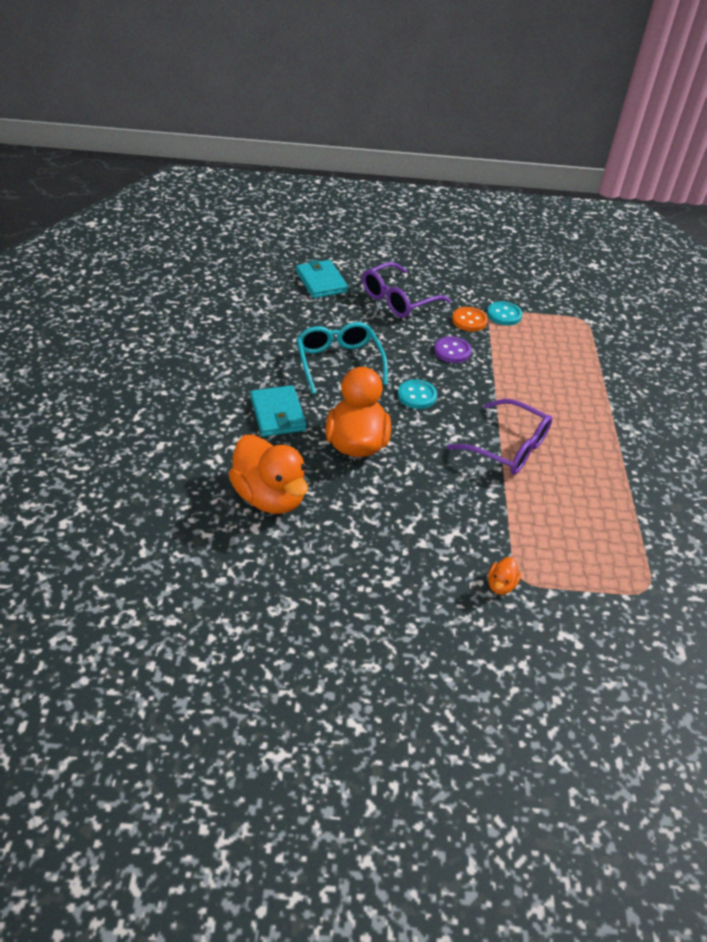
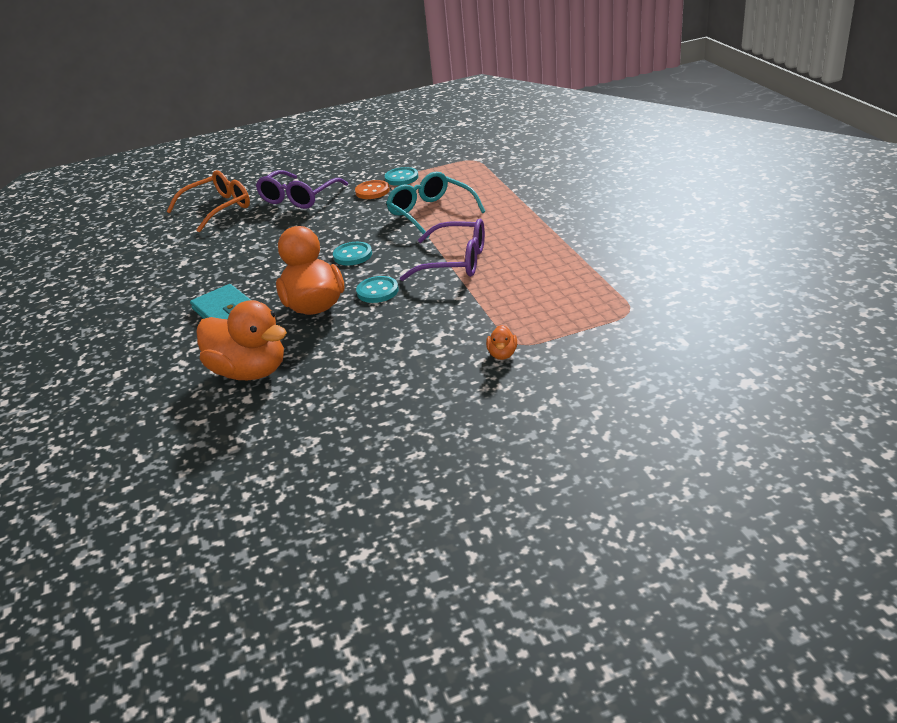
camera: 15 degrees left, 10 degrees down
(321, 282) = (218, 208): turquoise wallet -> orange glasses
(339, 362) = (266, 257): turquoise glasses -> turquoise glasses (430, 213)
(420, 452) = (377, 291): none -> turquoise button
(452, 351) = (368, 216): purple button -> none

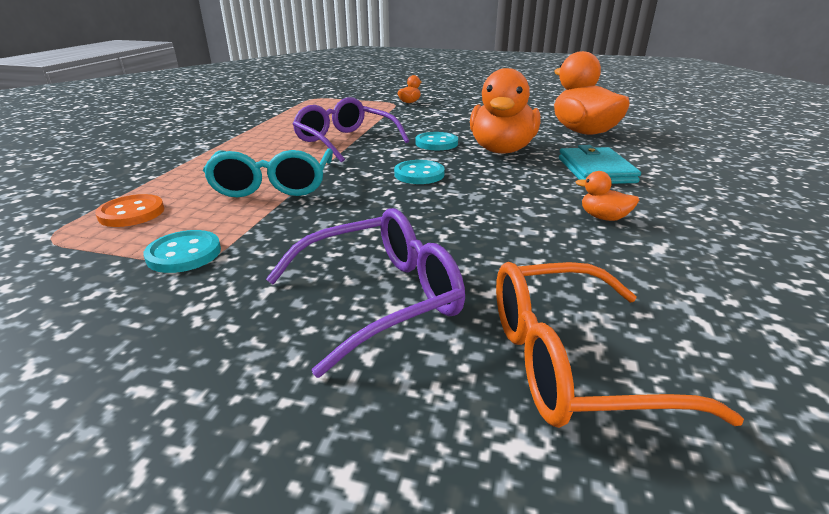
camera: 150 degrees left, 5 degrees down
(214, 269) = (603, 217): none -> orange duck
(372, 191) = (263, 248): orange button -> orange button (132, 213)

